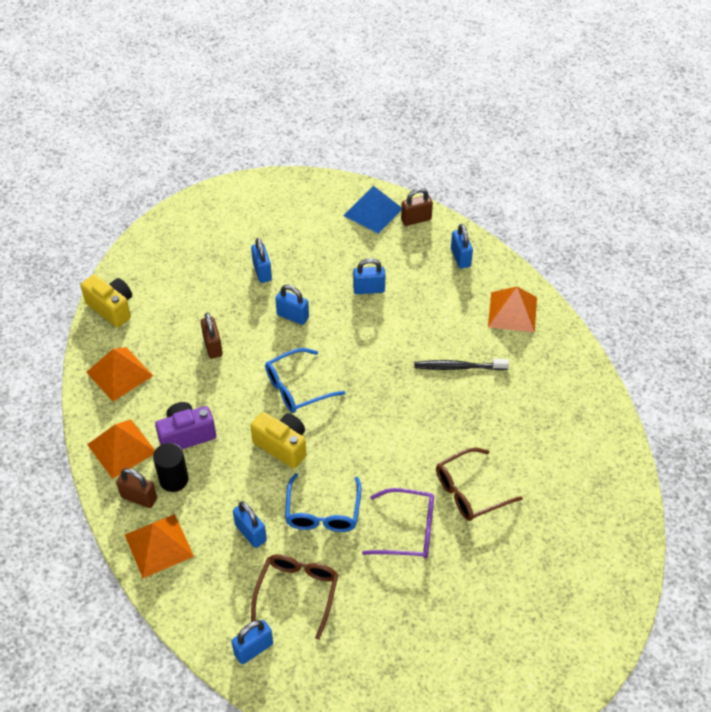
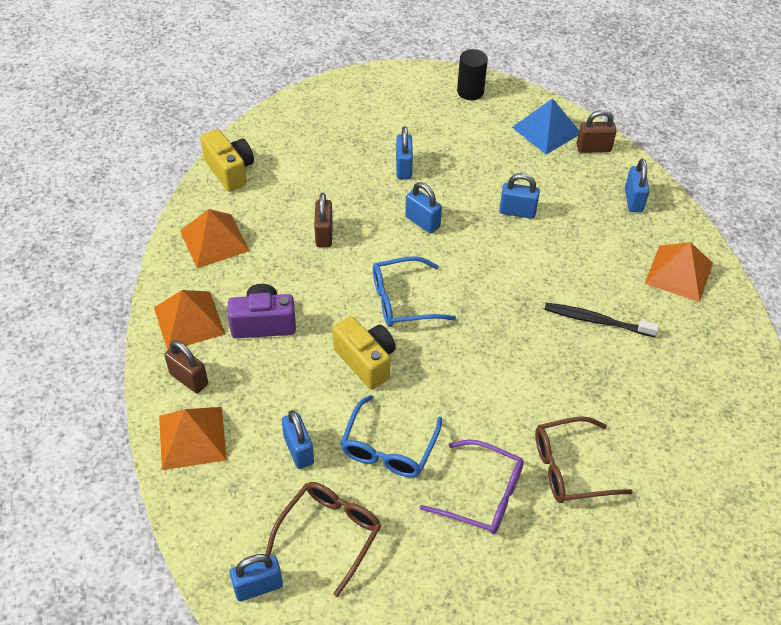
camera: 15 degrees right, 0 degrees up
(174, 479) = (233, 368): black cylinder -> black cylinder (470, 91)

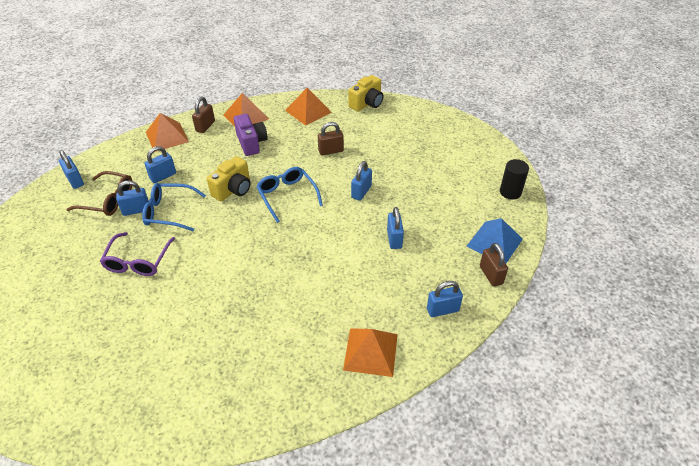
camera: 75 degrees right, 5 degrees down
(403, 168) = (409, 173): blue padlock -> blue padlock (136, 210)
(570, 468) = (163, 303): brown glasses -> none
(596, 321) = (300, 301): black toothbrush -> none

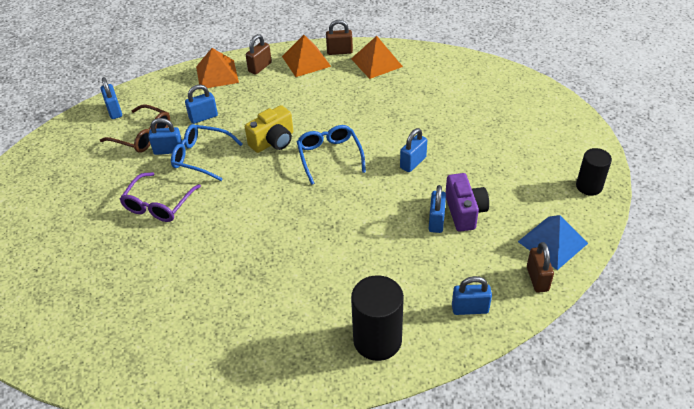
camera: 15 degrees right, 0 degrees up
(251, 143) = (305, 92): purple camera -> purple camera (464, 212)
(331, 151) = (390, 111): brown padlock -> brown padlock (339, 51)
(367, 103) = (446, 61): yellow camera -> none
(371, 351) = (377, 340): orange pyramid -> black cylinder

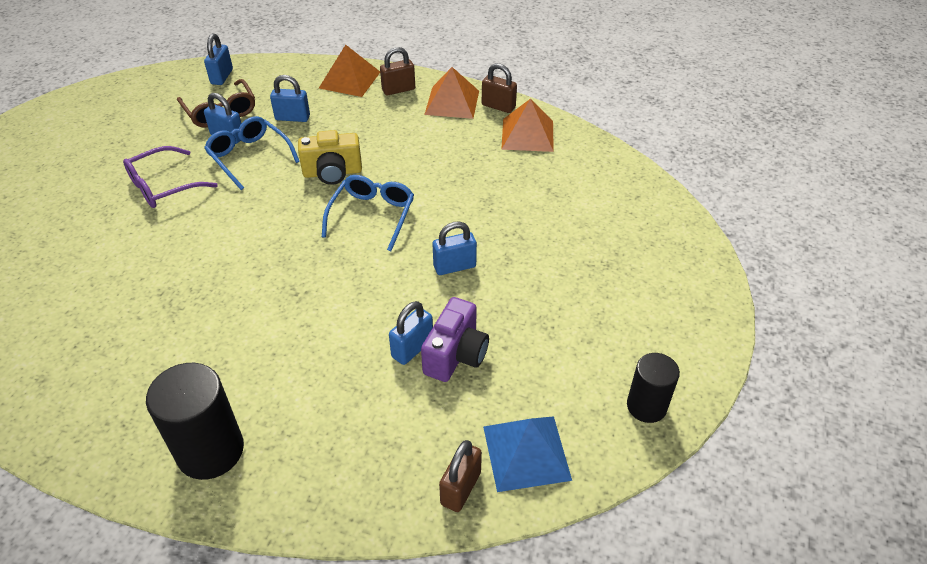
camera: 30 degrees right, 0 degrees up
(470, 309) = (344, 476): blue padlock -> none

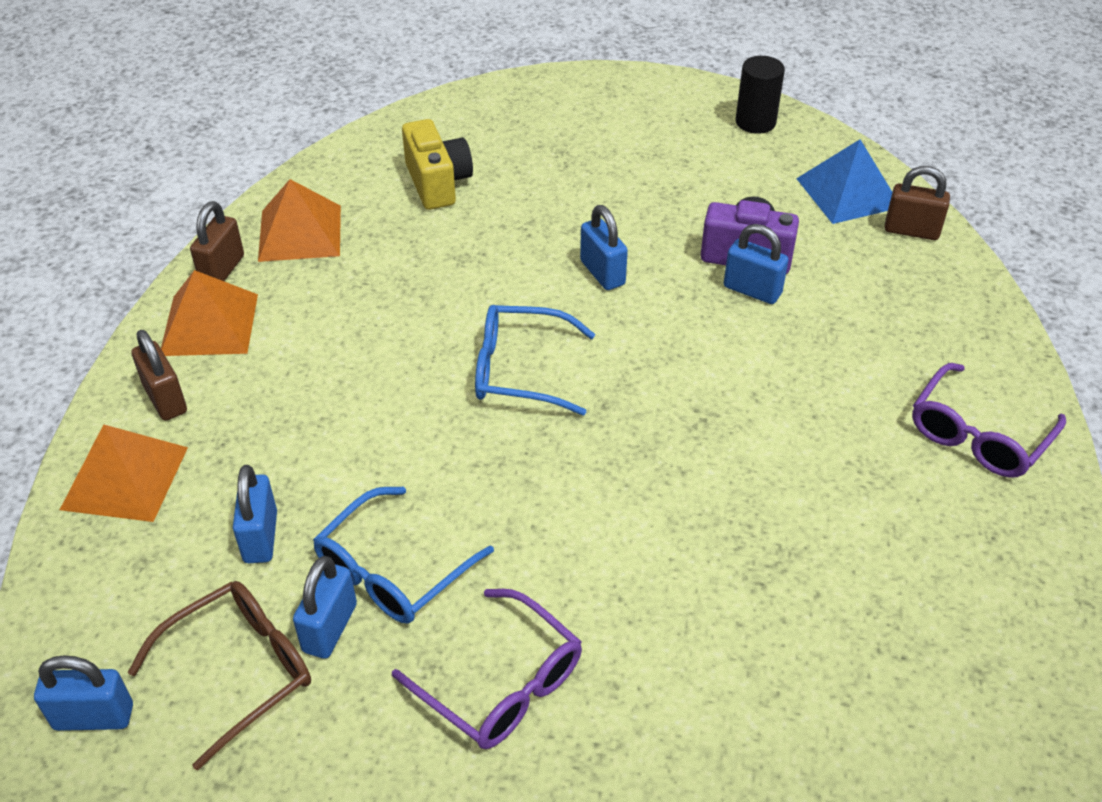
camera: 100 degrees left, 0 degrees up
(210, 450) = (978, 435): black cylinder -> purple glasses
(332, 173) = (424, 439): yellow camera -> yellow camera (438, 183)

